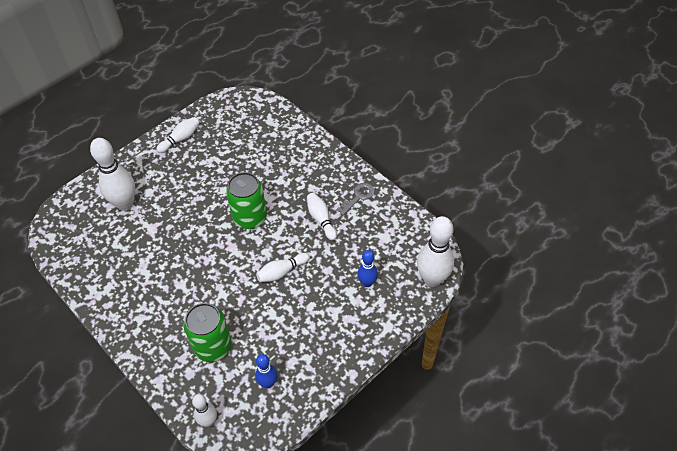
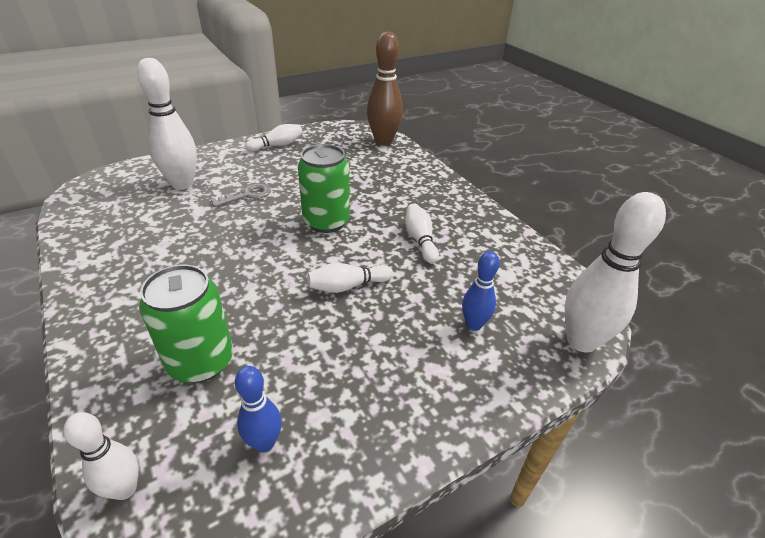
camera: 10 degrees right, 15 degrees down
(268, 112) = (383, 141): none -> brown bowling pin
(358, 197) = (476, 226): grey key -> grey key (247, 195)

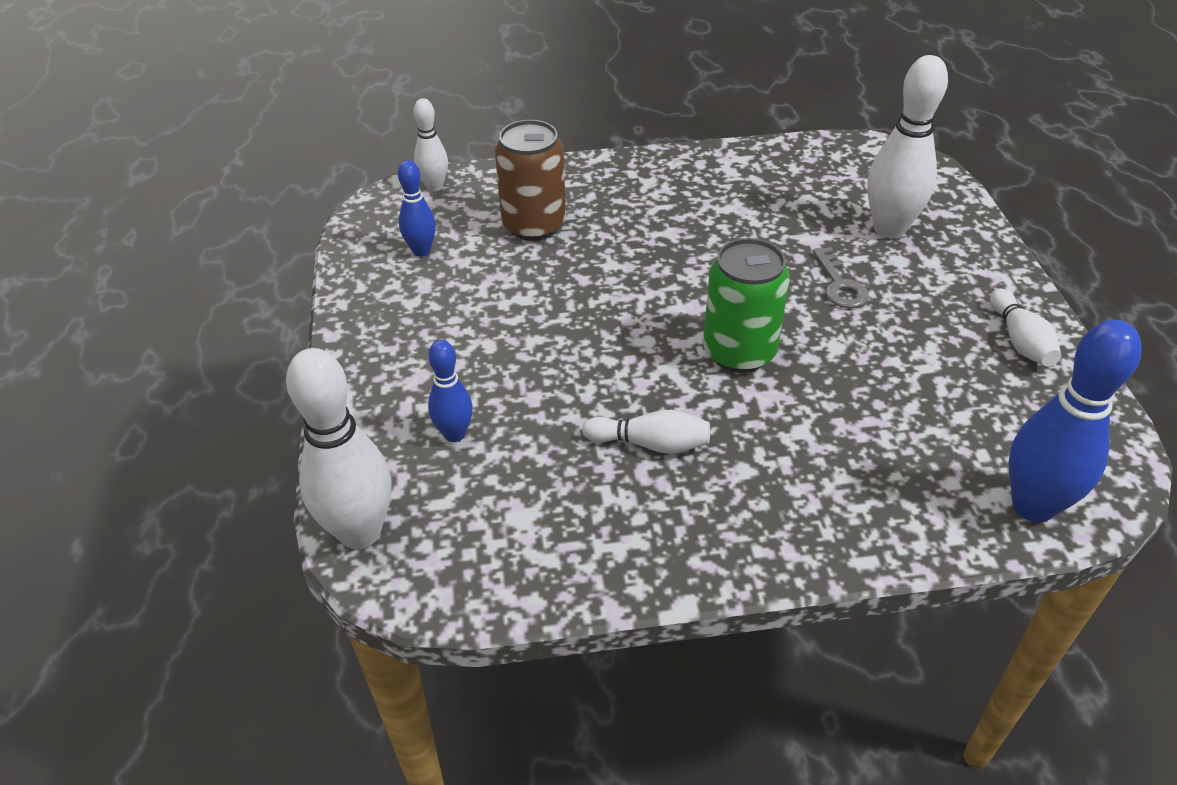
camera: 115 degrees right, 5 degrees up
(201, 361) = (534, 225): green can -> brown can
(347, 286) = (586, 341): white bowling pin -> none
(383, 141) = (1033, 506): brown bowling pin -> blue bowling pin

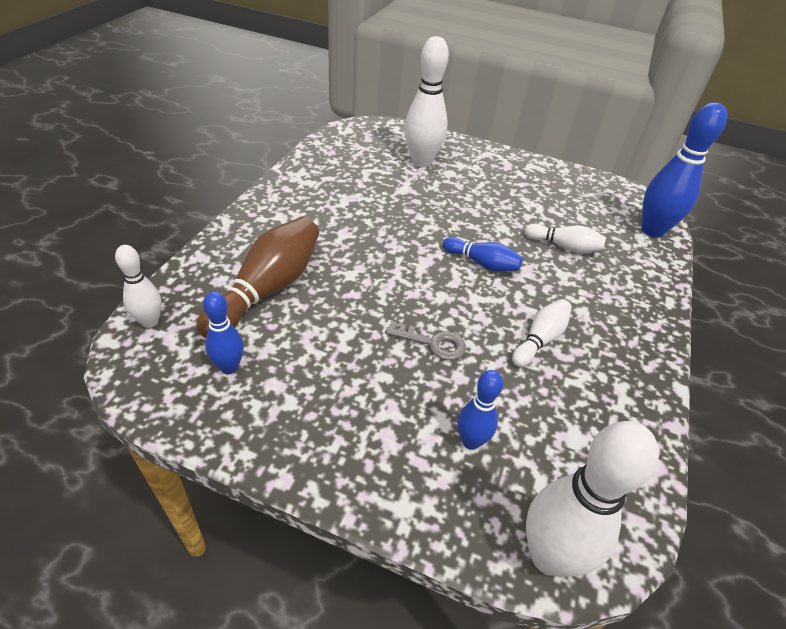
camera: 65 degrees left, 0 degrees up
(534, 225) = (267, 289): brown can -> brown bowling pin
(739, 352) = (482, 263): green can -> blue bowling pin
(840, 285) = (453, 200): grey key -> grey key (433, 343)
(1020, 340) = (539, 174): white bowling pin -> white bowling pin (564, 246)

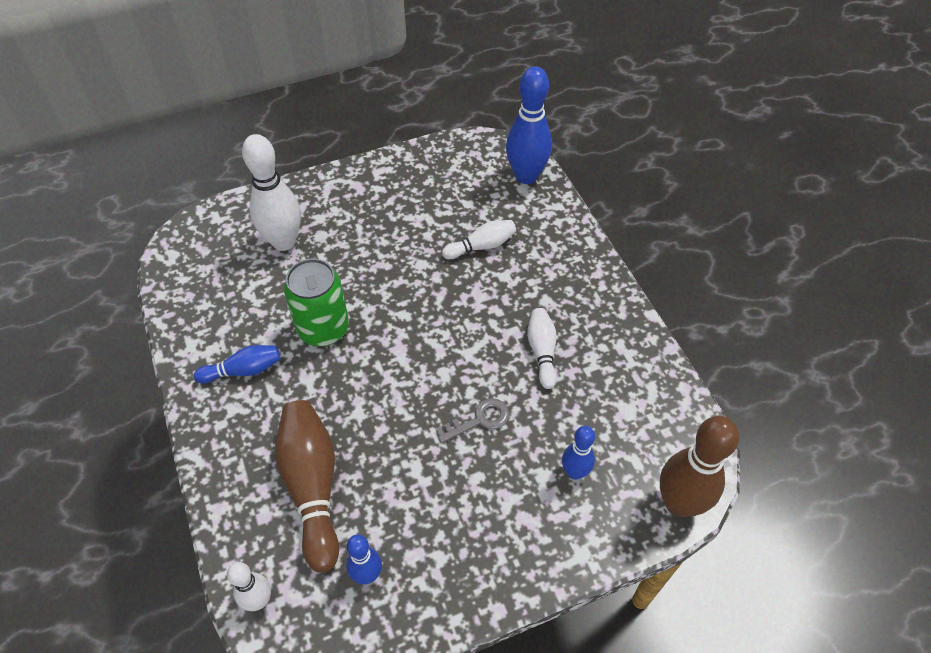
camera: 40 degrees left, 10 degrees up
(389, 216) = (323, 328): none -> green can
(482, 263) = (441, 315): blue bowling pin -> blue bowling pin (243, 370)
(549, 556) = (679, 503): white bowling pin -> brown bowling pin

